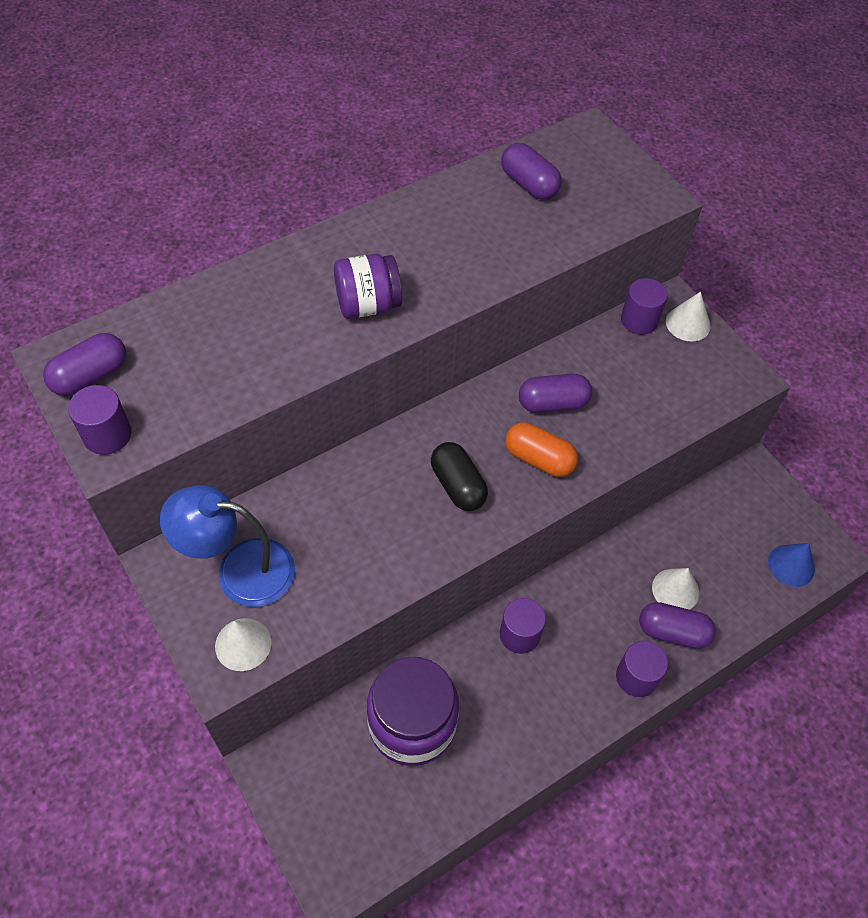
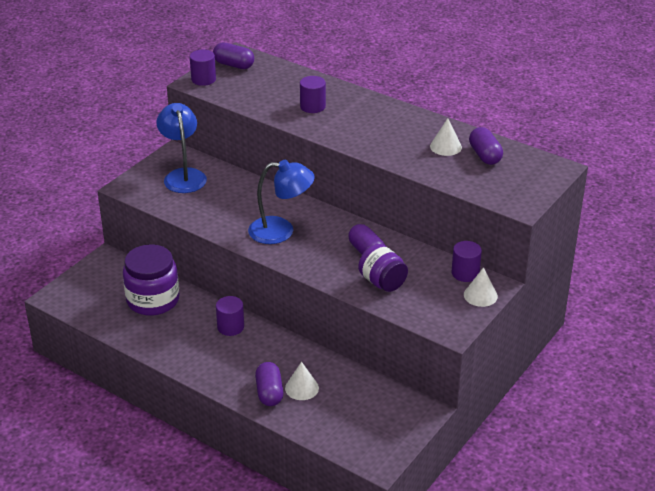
camera: 70 degrees right, 20 degrees down
(243, 644) = (143, 189): white cone -> white cone (445, 146)
(368, 305) = (339, 125): purple jar -> purple jar (382, 282)
(458, 485) = (281, 231): black capsule -> blue lamp
(529, 184) = (485, 155): purple capsule -> purple capsule turned 45 degrees counterclockwise
(539, 459) = (320, 256): orange capsule -> none
(636, 677) = (228, 382): purple cylinder -> purple cylinder (312, 106)
(791, 565) = (356, 442): blue cone -> none

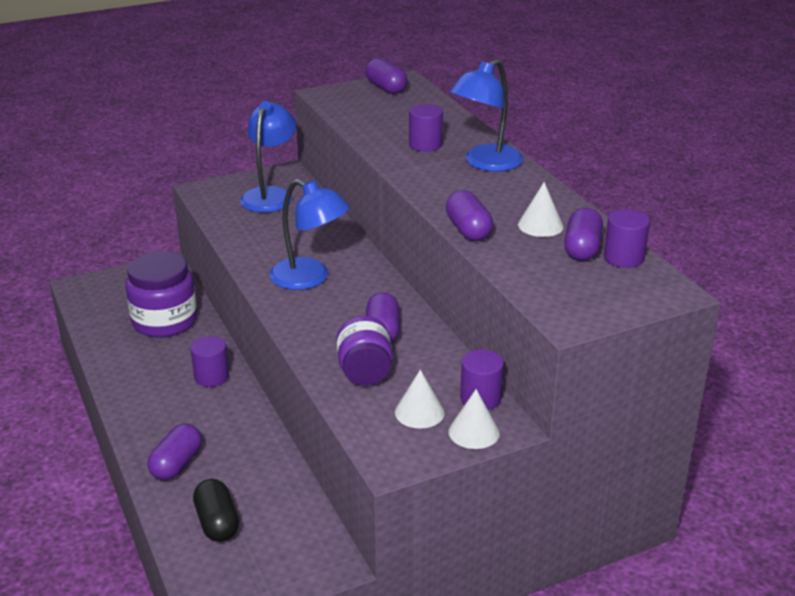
camera: 30 degrees right, 5 degrees down
(203, 79) = (338, 93): purple cylinder -> purple cylinder (623, 258)
(302, 388) = (217, 473): white cone -> white cone (419, 412)
(333, 417) = (217, 523): none -> black capsule
(367, 110) = (485, 163): none -> blue lamp
(407, 164) = (468, 230): none -> purple capsule

